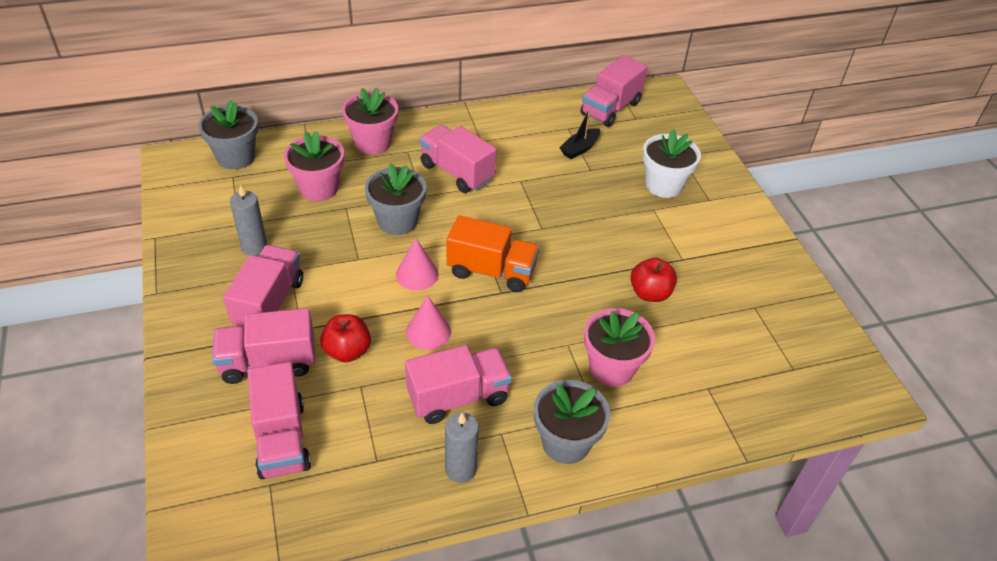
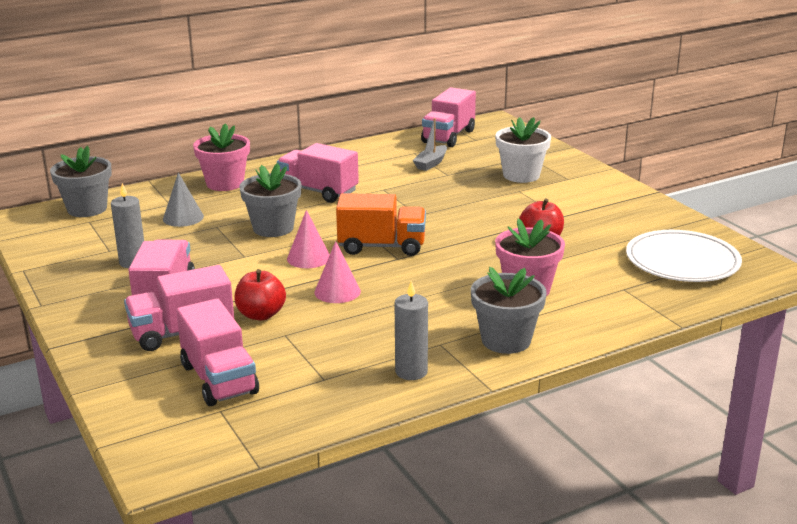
camera: 10 degrees left, 20 degrees down
(319, 188) = (183, 217): pink flower pot -> grey cone
(458, 397) = (386, 327): pink truck -> none
(580, 149) = (431, 163): black boat -> grey boat
(783, 357) = (682, 261): none -> white plate

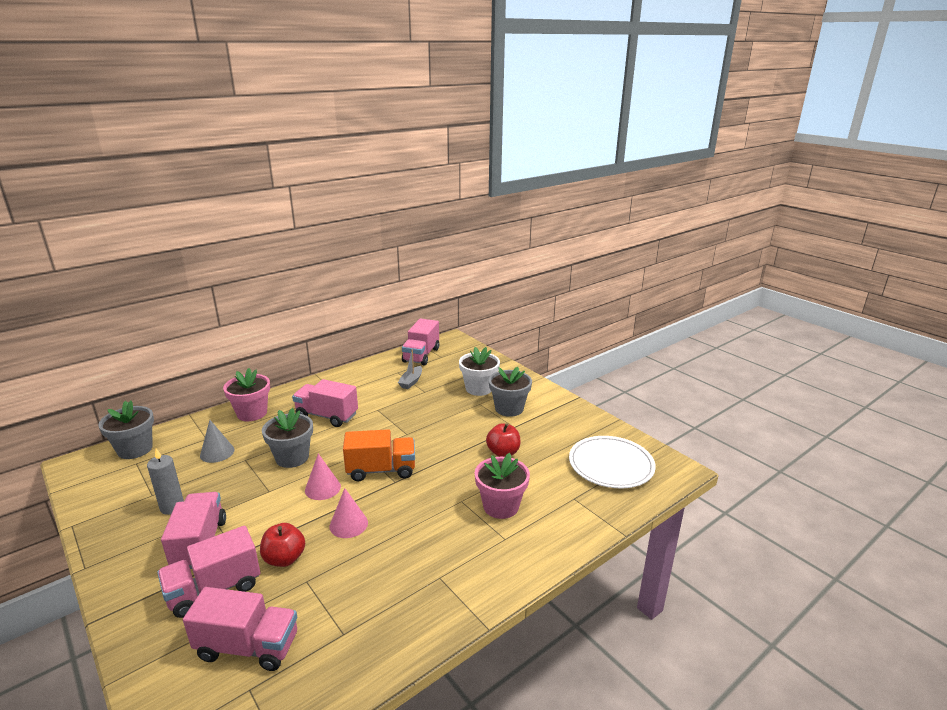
camera: 10 degrees left, 0 degrees up
(219, 379) = (248, 646): pink truck -> pink truck turned 45 degrees counterclockwise
(411, 372) = (418, 615): grey candle -> none
(506, 340) = (492, 567): grey flower pot -> grey flower pot (509, 408)

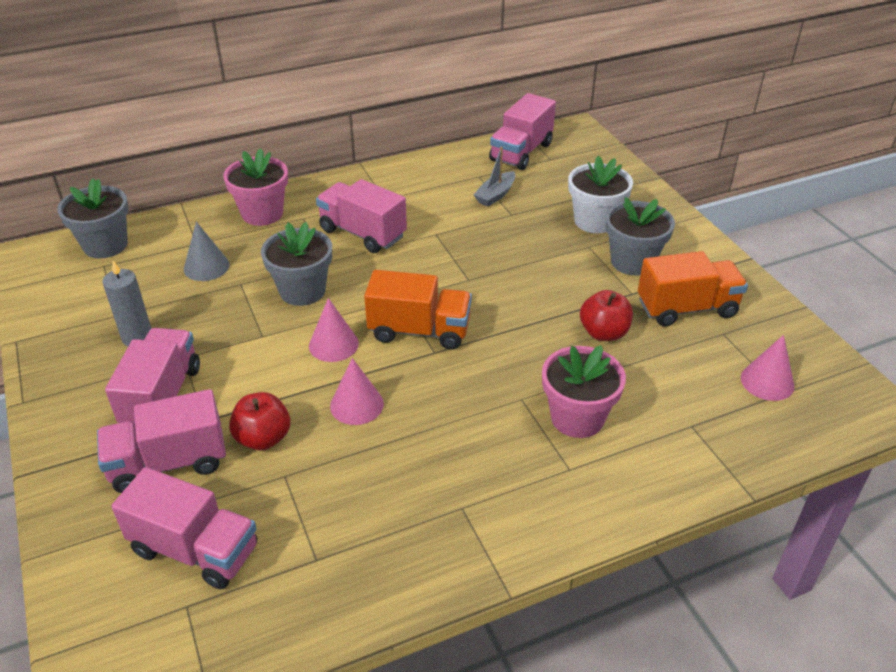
camera: 15 degrees right, 15 degrees up
(550, 430) = (686, 308): none -> orange truck
(611, 465) = (767, 381): white plate -> pink cone

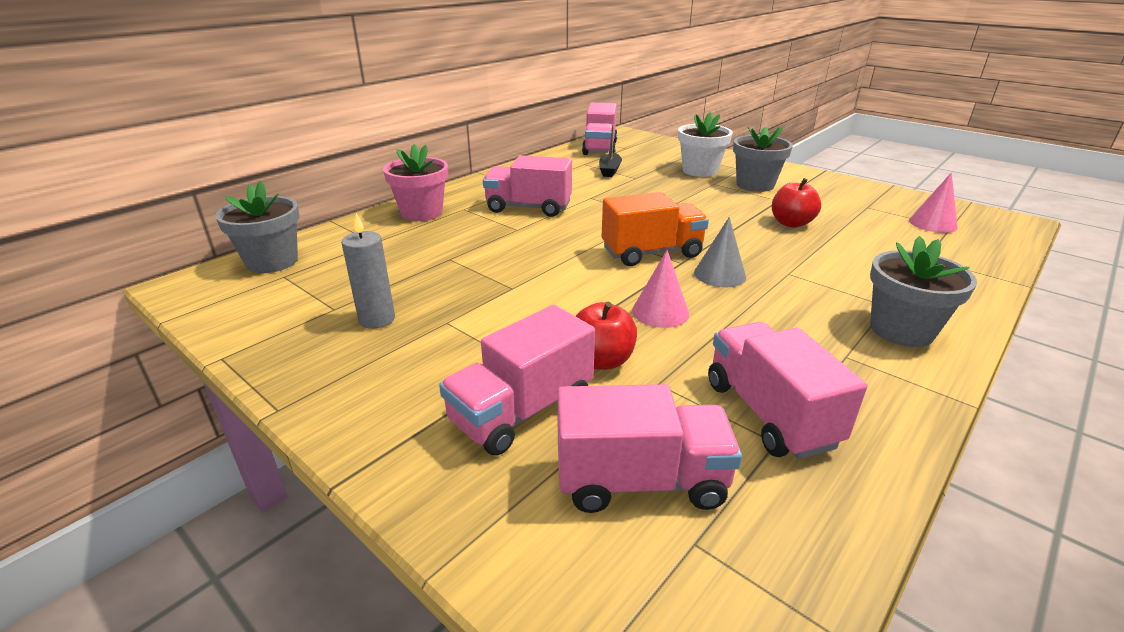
camera: 25 degrees left, 10 degrees down
(162, 396) = (454, 358): pink truck -> pink truck (769, 413)
(206, 267) = (402, 255): grey cone -> grey cone (719, 274)
(302, 291) = (516, 251): grey flower pot -> grey flower pot (901, 330)
(333, 344) = (587, 278): pink cone -> none
(495, 195) = (610, 170): grey boat -> black boat
(577, 418) = (845, 273): pink flower pot -> none
(686, 308) = (825, 200): orange truck -> none

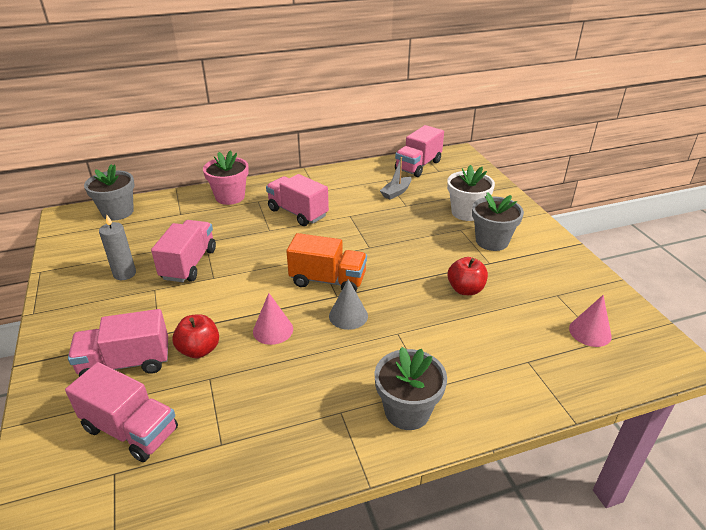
camera: 30 degrees right, 5 degrees up
(610, 170) = (396, 192): black boat -> grey boat
(769, 413) = (241, 426): pink truck -> pink truck (189, 264)

